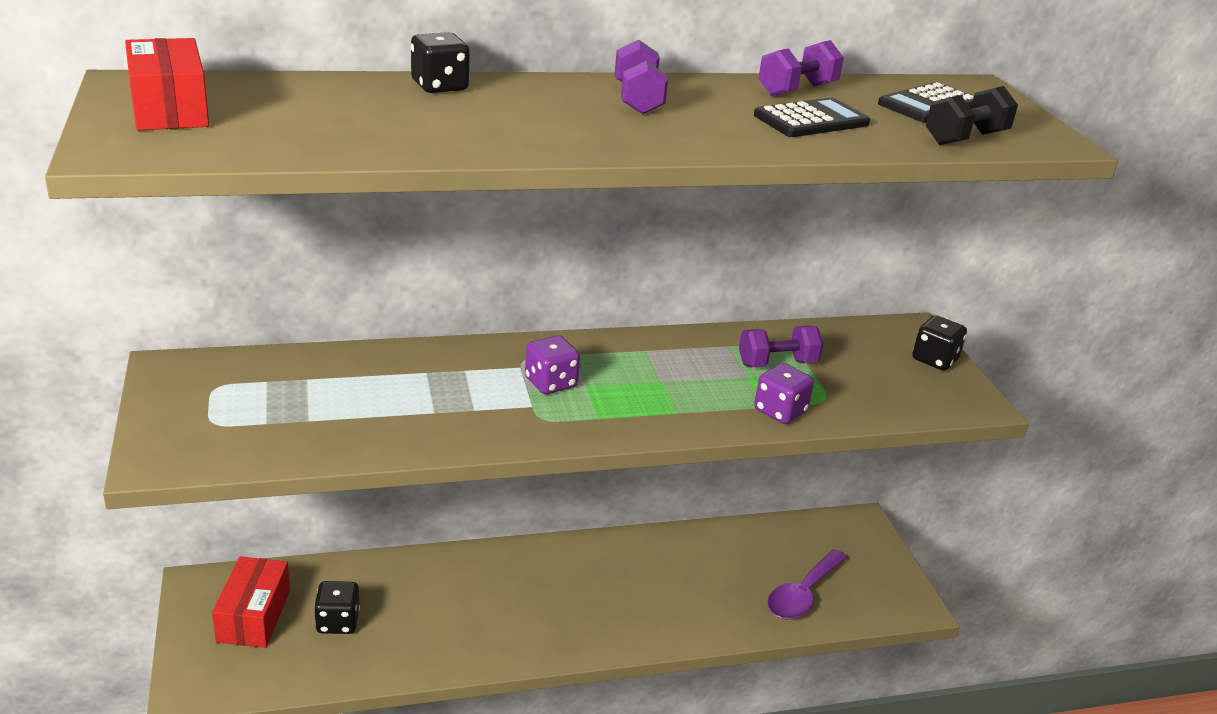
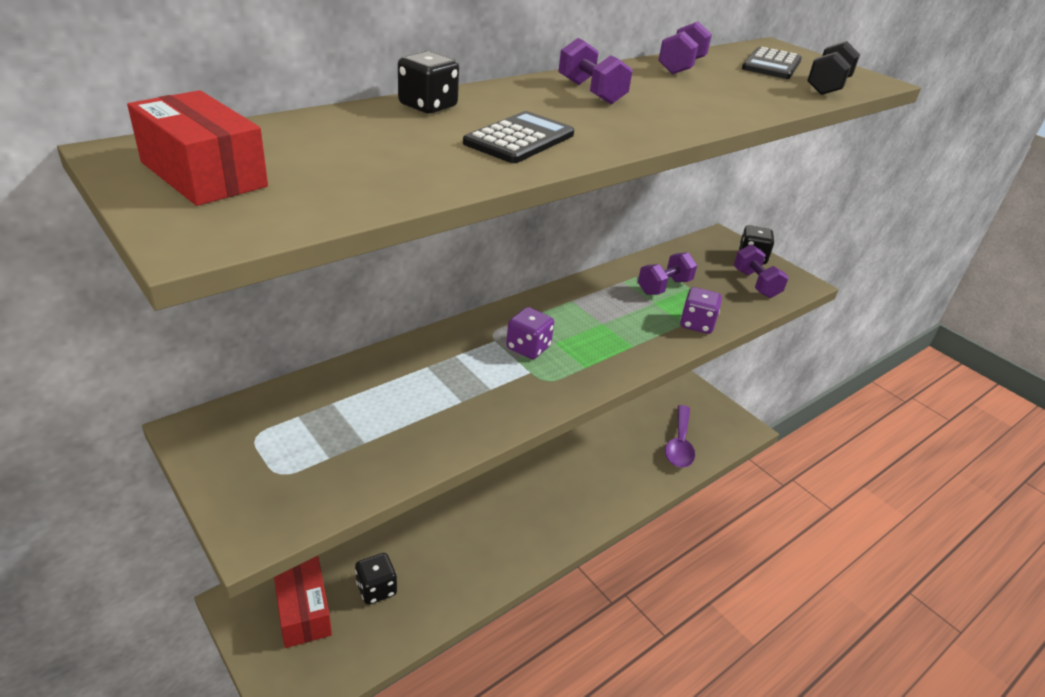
camera: 25 degrees left, 5 degrees up
(811, 120) = (722, 89): black calculator -> black calculator (519, 139)
(908, 389) = (755, 284): none -> purple dumbbell

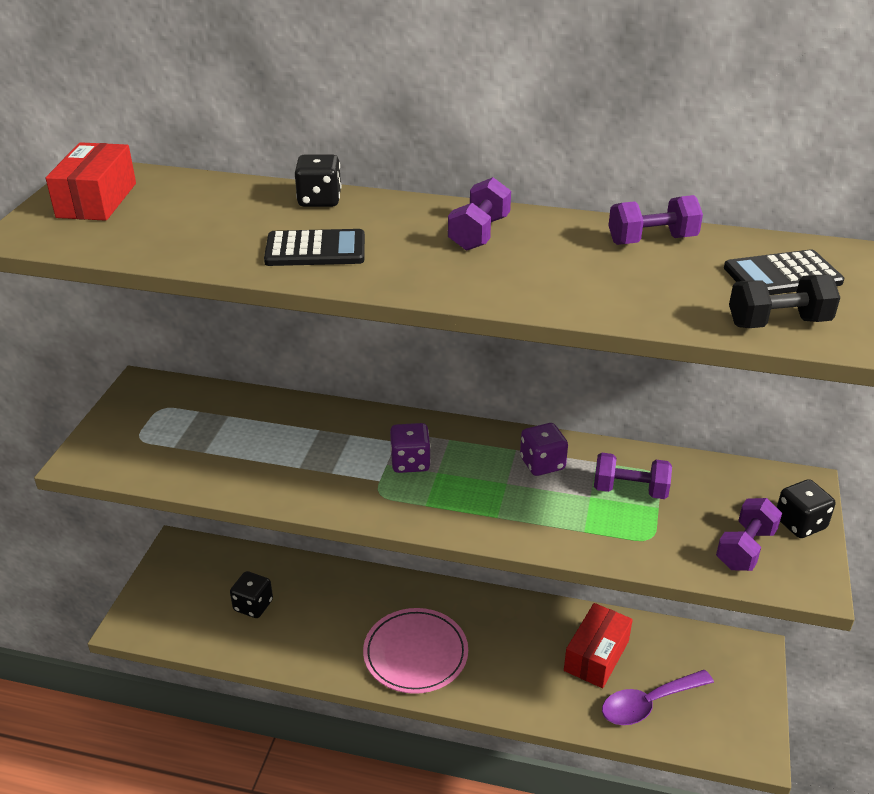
camera: 55 degrees right, 0 degrees up
(303, 611) = (200, 582): red box -> red box (596, 656)
(533, 522) = (415, 654): none -> pink plate
(696, 324) = (595, 540): purple dice -> purple dice (542, 464)

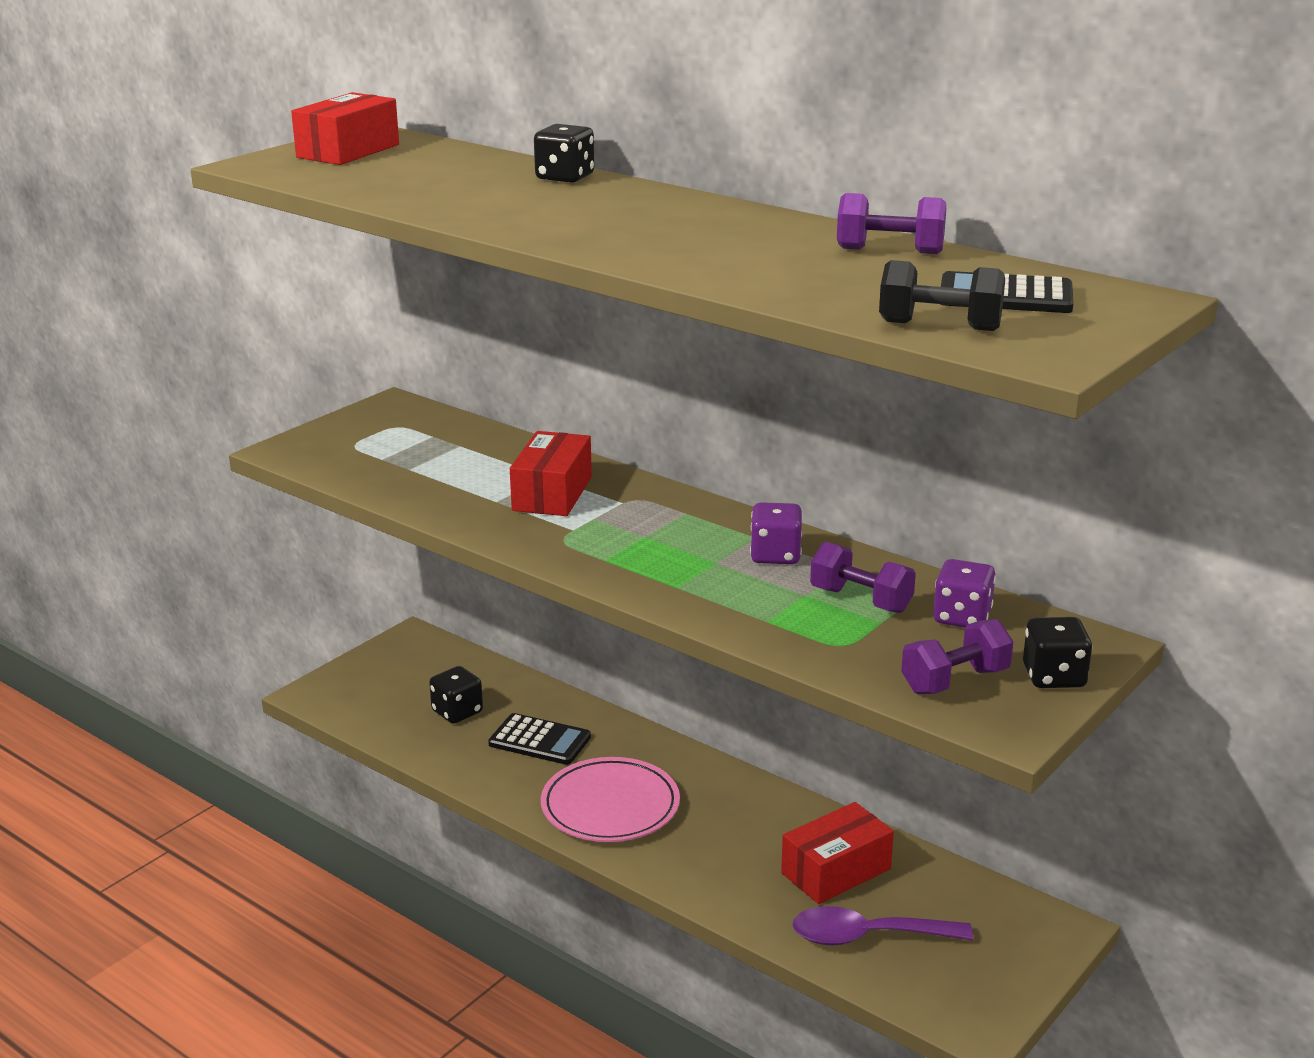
camera: 25 degrees right, 10 degrees down
(315, 249) = (513, 209): black calculator -> black calculator (540, 740)
(337, 447) = (552, 494): none -> red box
(410, 462) = (621, 522): purple dice -> purple dice (962, 617)
(479, 233) = (699, 221): purple dumbbell -> none

